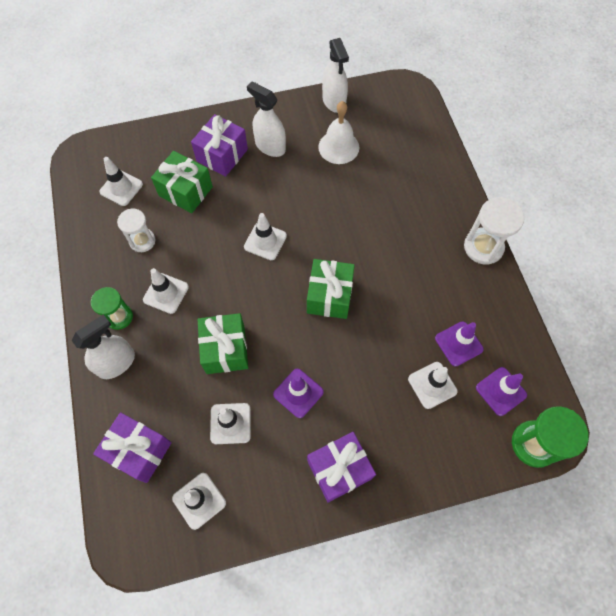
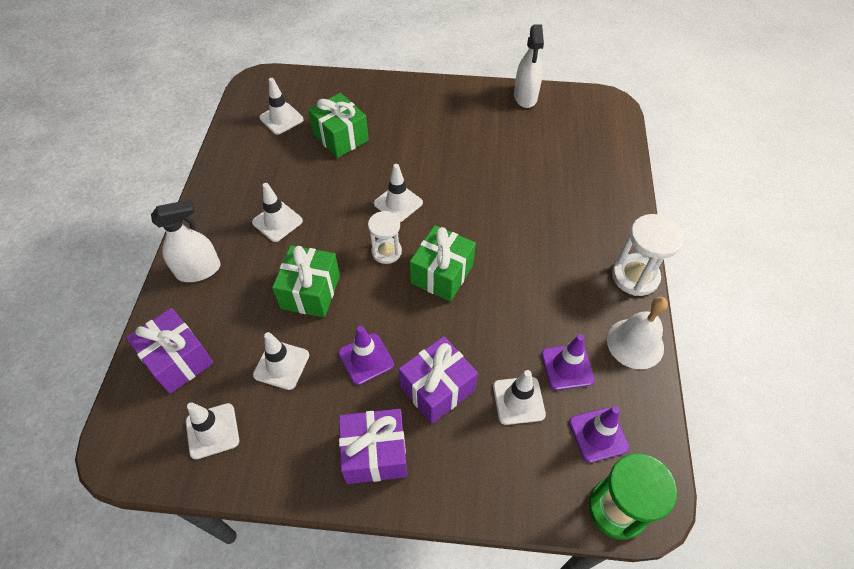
camera: 20 degrees right, 10 degrees down
(119, 317) = (222, 229): green hourglass -> none
(142, 241) = (278, 169): white hourglass -> white hourglass (386, 252)
(222, 155) = (391, 116): purple gift -> purple gift (437, 388)
(270, 146) = (442, 120): white spray bottle -> none
(338, 147) = (512, 138): white bell -> white bell (635, 343)

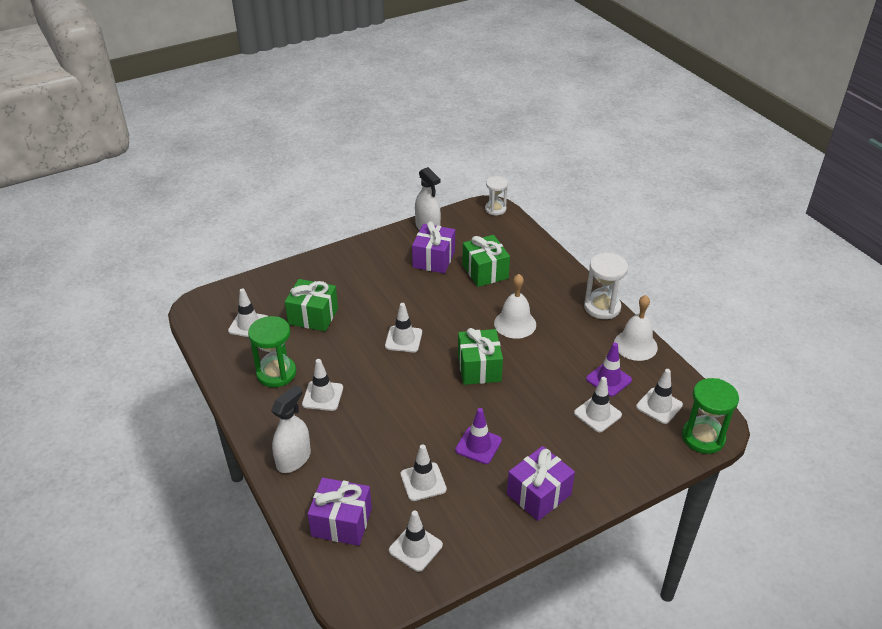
camera: 35 degrees left, 15 degrees down
(261, 177) = (276, 373): none -> green hourglass
(310, 292) = (397, 427): green gift -> green gift (485, 271)
(386, 252) = (426, 374): white hourglass -> white hourglass (495, 209)
(437, 388) = (542, 436): purple gift -> purple gift (434, 259)
(521, 245) = (515, 324): none -> white bell
(598, 434) = (659, 406): purple traffic cone -> white traffic cone

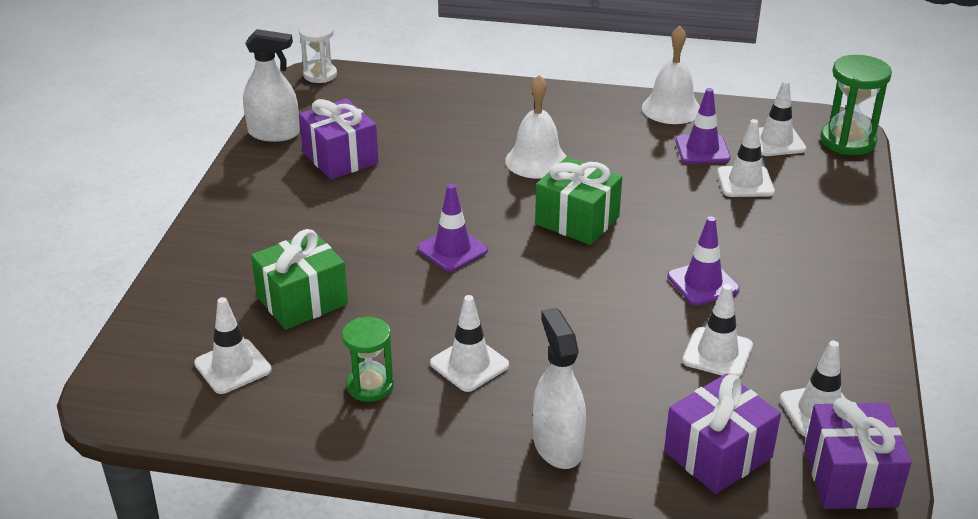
camera: 50 degrees left, 5 degrees down
(276, 373) = (370, 386): green hourglass -> green hourglass, size x0.67
(403, 339) = (452, 249): white traffic cone -> purple traffic cone
(485, 271) = (419, 135): green gift -> none
(539, 494) = (823, 279): purple gift -> purple gift (850, 477)
(602, 307) = (587, 97): white hourglass -> none

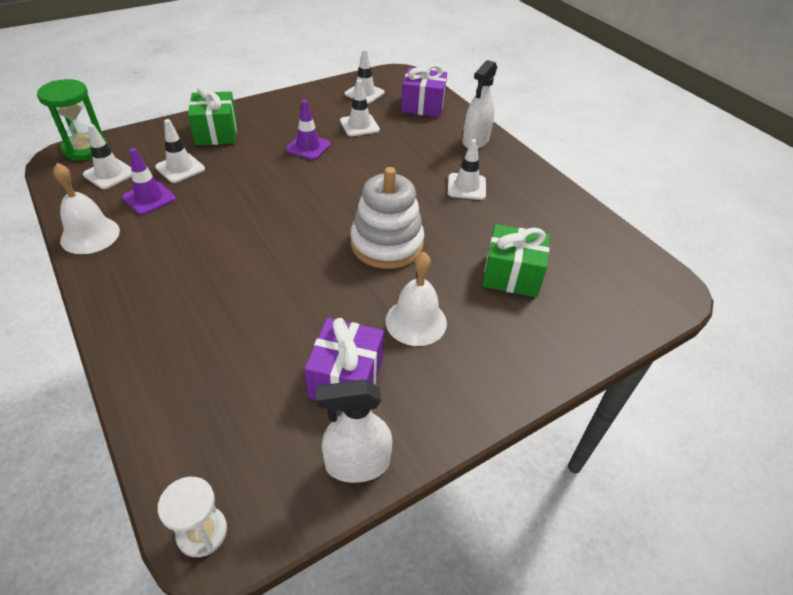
camera: 135 degrees left, 10 degrees up
(233, 367) = (589, 263): white traffic cone -> none
(274, 133) = (357, 464): white spray bottle -> white spray bottle turned 60 degrees counterclockwise
(370, 386) = (525, 208): green hourglass -> none
(452, 249) = (387, 244): purple traffic cone -> white stacking toy
(536, 161) = (238, 264): white bell -> white bell (416, 321)
(577, 220) = (296, 211): green gift -> green gift (216, 133)
(850, 477) = (393, 79): purple gift -> none

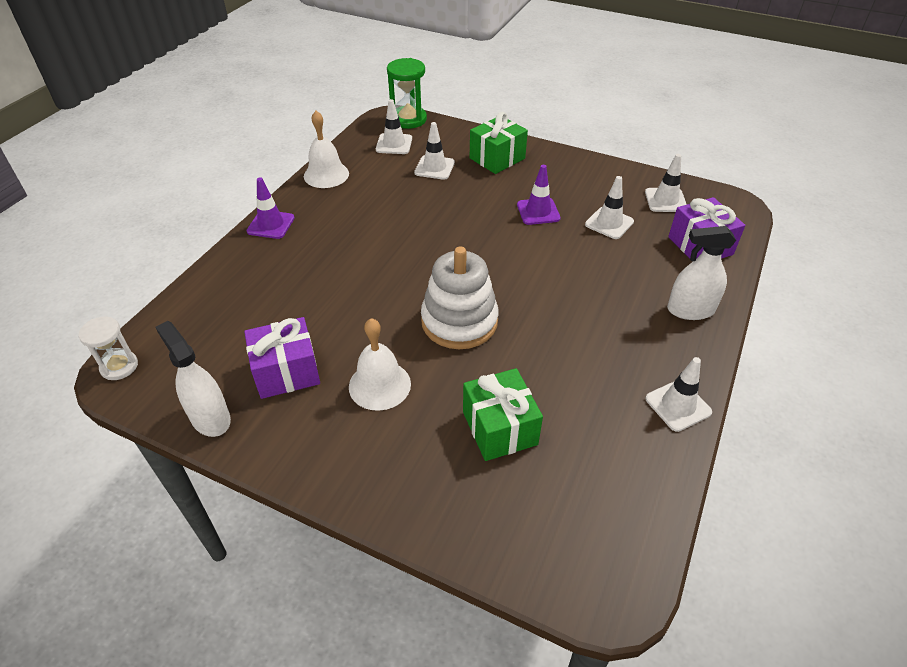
camera: 60 degrees right, 0 degrees up
(149, 198) = (387, 175): purple traffic cone -> purple traffic cone (271, 225)
(466, 187) = (602, 337): white traffic cone -> white traffic cone (678, 405)

